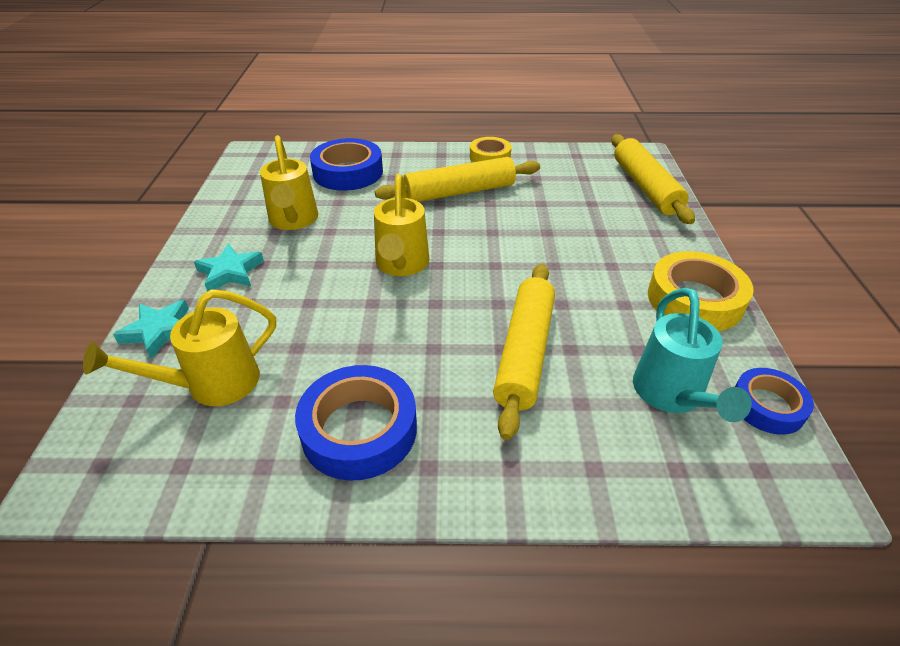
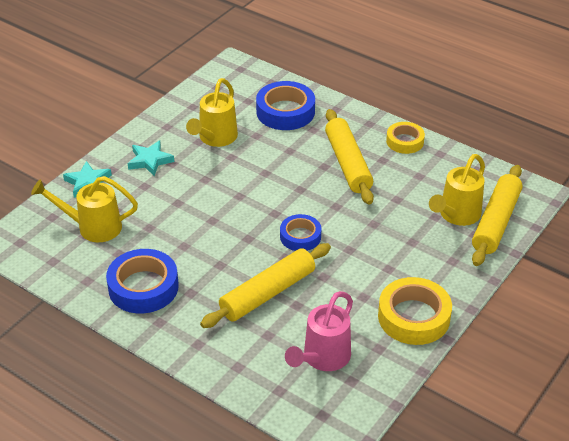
camera: 35 degrees right, 0 degrees up
(401, 265) = (253, 203): yellow watering can -> yellow watering can (457, 215)
(460, 192) = (348, 163): yellow rolling pin -> yellow rolling pin turned 60 degrees clockwise
(671, 395) = (323, 358): turquoise watering can -> pink watering can
(767, 406) = (370, 393): blue tape -> blue tape (300, 236)

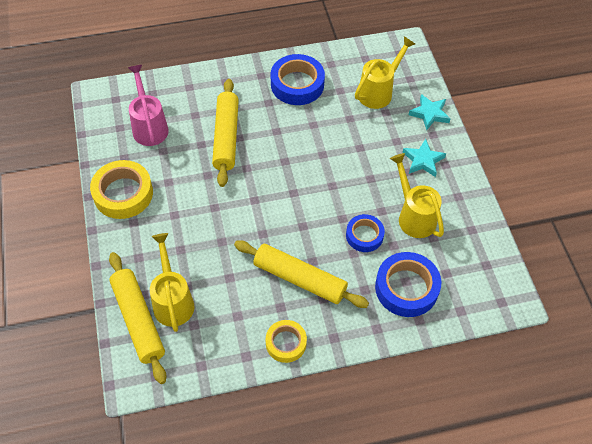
camera: 130 degrees right, 15 degrees up
(300, 236) = (255, 189): blue tape -> blue tape (364, 235)

